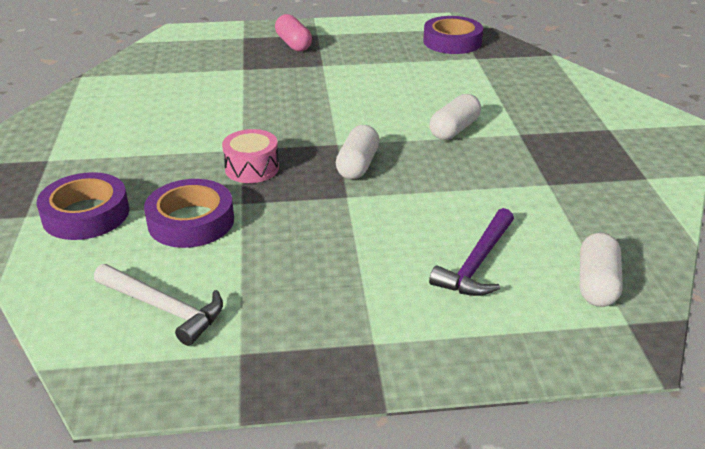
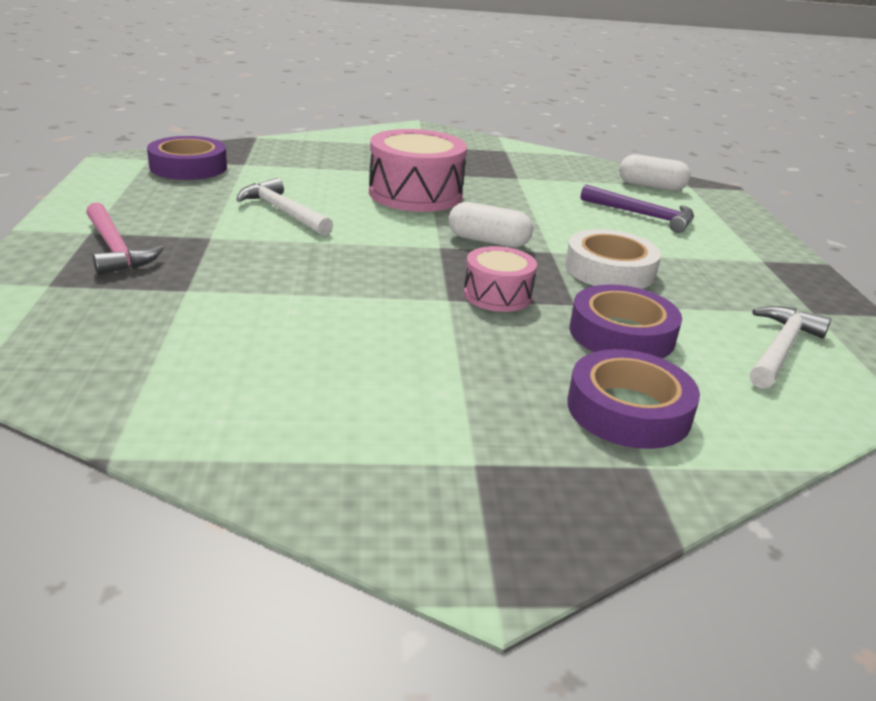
camera: 90 degrees left, 5 degrees down
(293, 44) = (115, 249): pink capsule -> pink hammer
(314, 226) = (609, 270): none -> white tape
(380, 81) = (283, 211): none -> white hammer
(454, 129) = (415, 194): white capsule -> pink drum

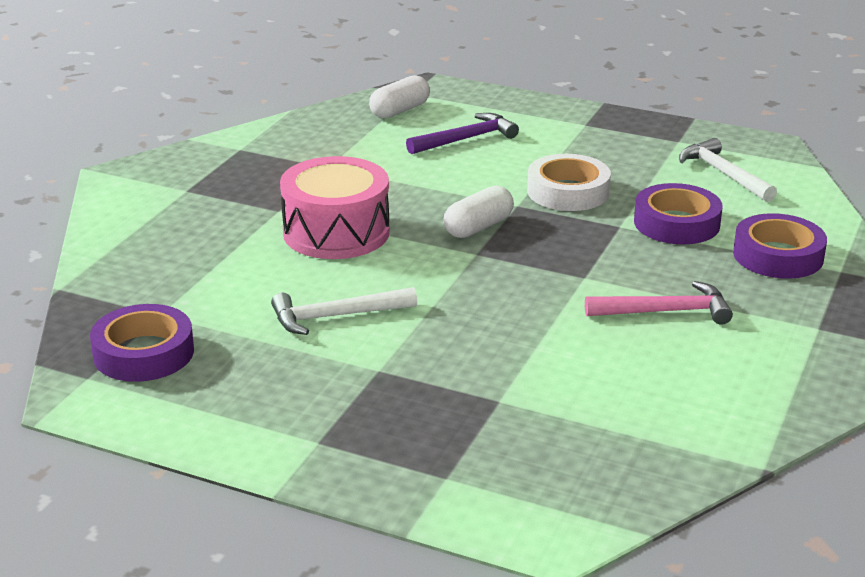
camera: 60 degrees left, 0 degrees up
(115, 249) = (378, 430): pink hammer -> pink hammer (666, 311)
(497, 295) = (588, 253): pink drum -> none

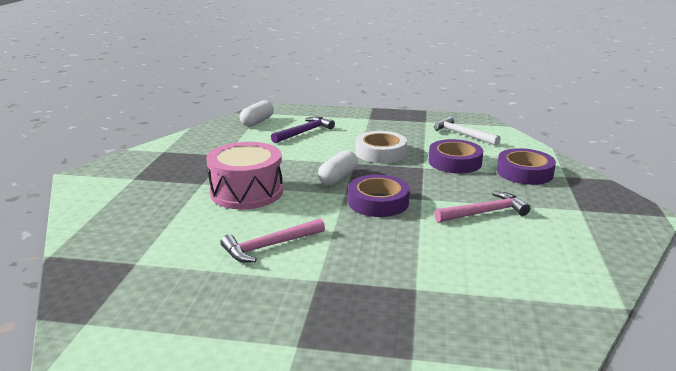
camera: 15 degrees left, 5 degrees down
(143, 353) = (129, 295): purple tape -> purple tape (378, 202)
(335, 316) = (269, 246): white hammer -> pink hammer

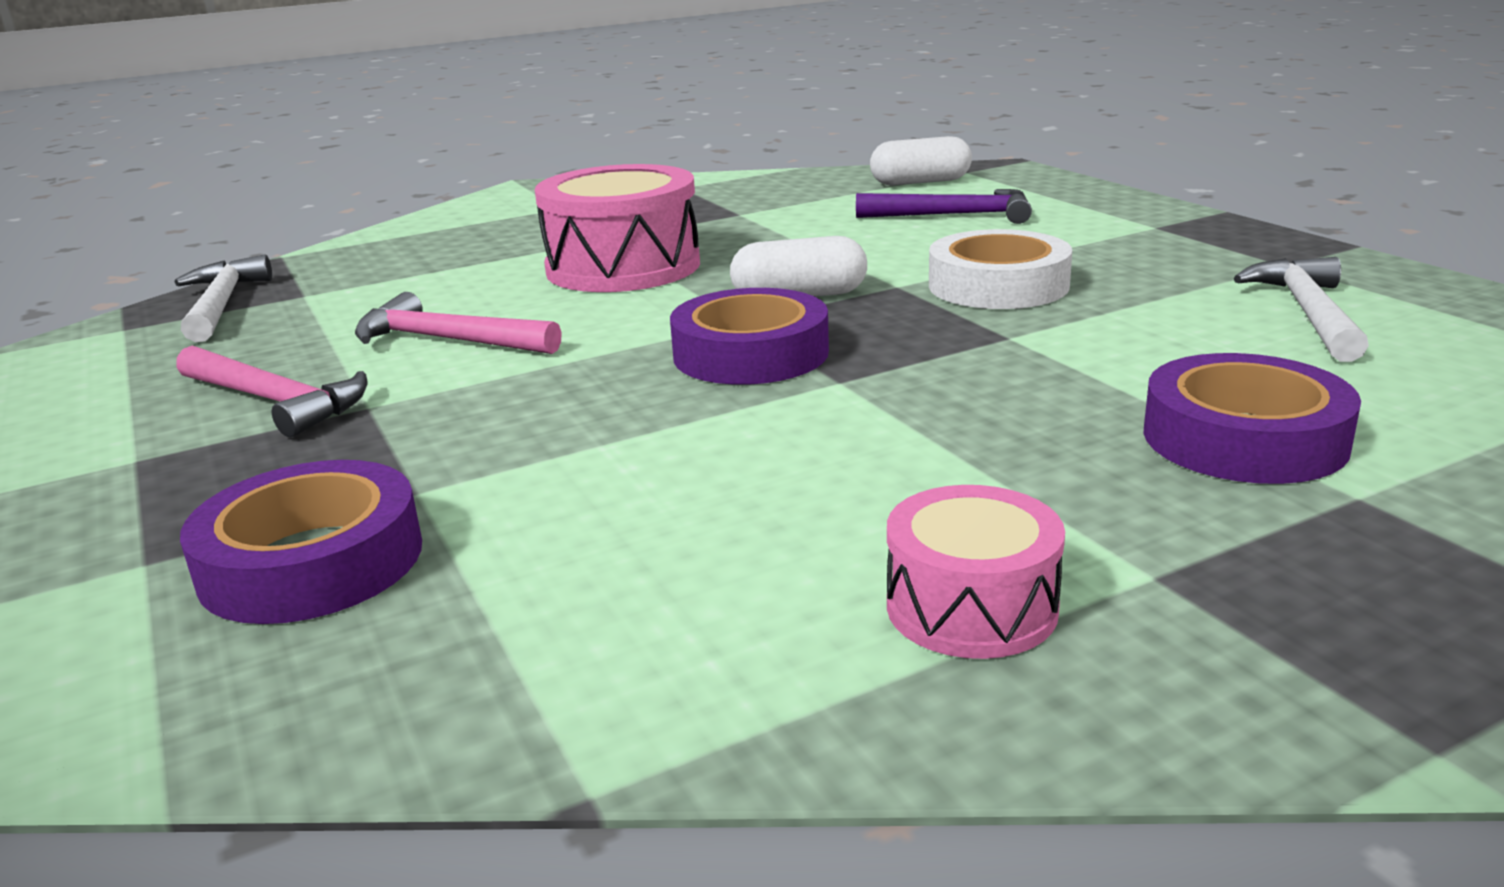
camera: 55 degrees right, 0 degrees up
(104, 287) = (222, 304): none -> white hammer
(454, 162) = (1113, 353): purple tape -> purple tape (312, 561)
(485, 212) = (887, 459): pink hammer -> pink hammer (276, 402)
(577, 233) = (971, 607): none -> pink drum

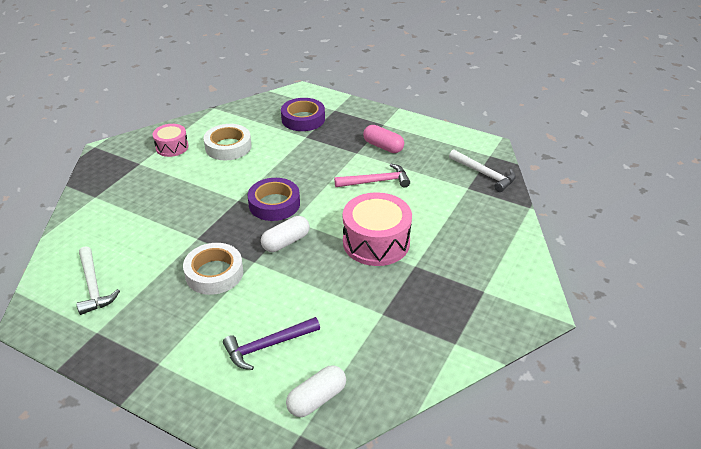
camera: 145 degrees right, 15 degrees up
(276, 402) = (383, 146): pink hammer -> pink capsule
(726, 536) = (228, 147): none -> white tape
(1244, 438) = (120, 209): purple tape -> none

